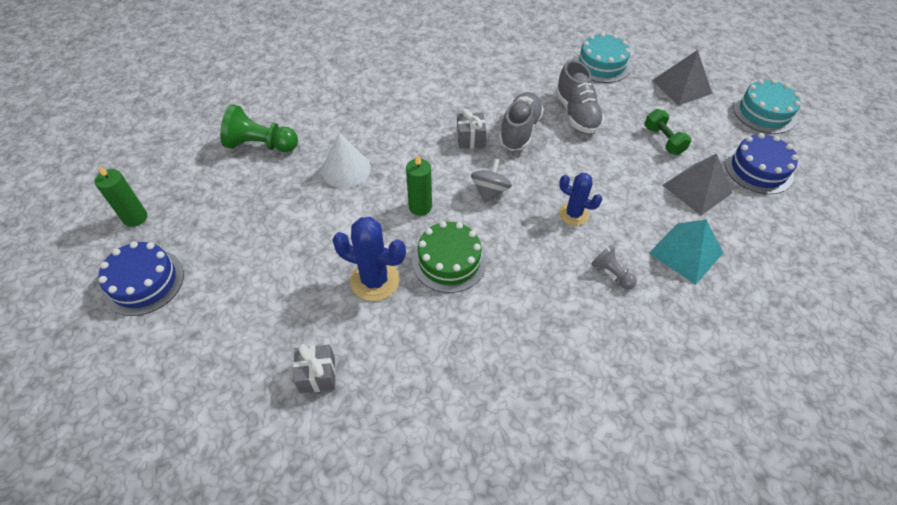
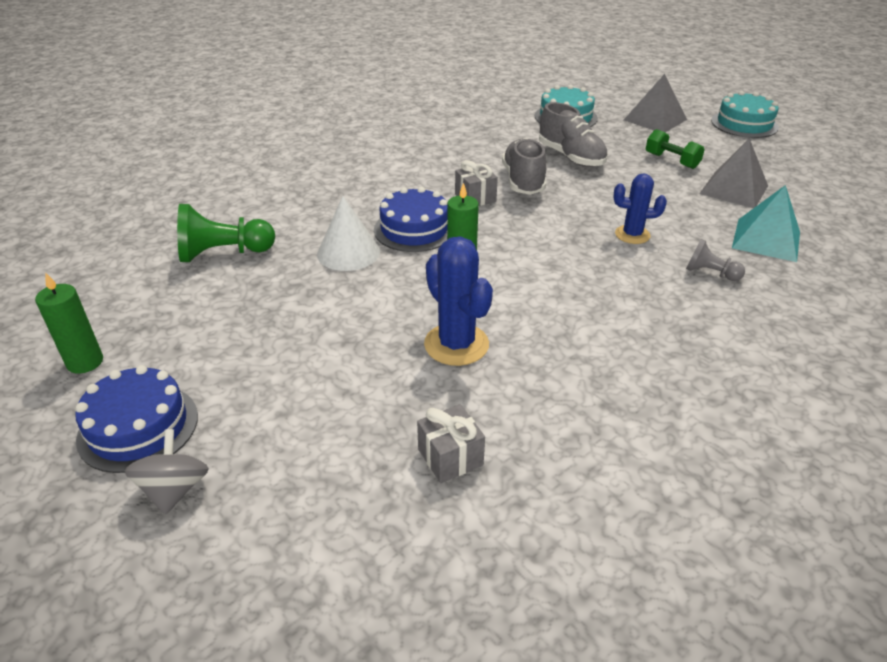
camera: 20 degrees left, 15 degrees down
(375, 280) = (456, 344): blue cactus -> blue cactus turned 60 degrees clockwise
(449, 260) = (530, 305): green cake -> none
(490, 191) = (530, 236): grey spinning top -> grey spinning top (175, 489)
(758, 169) = (775, 164): blue cake -> blue cake (414, 229)

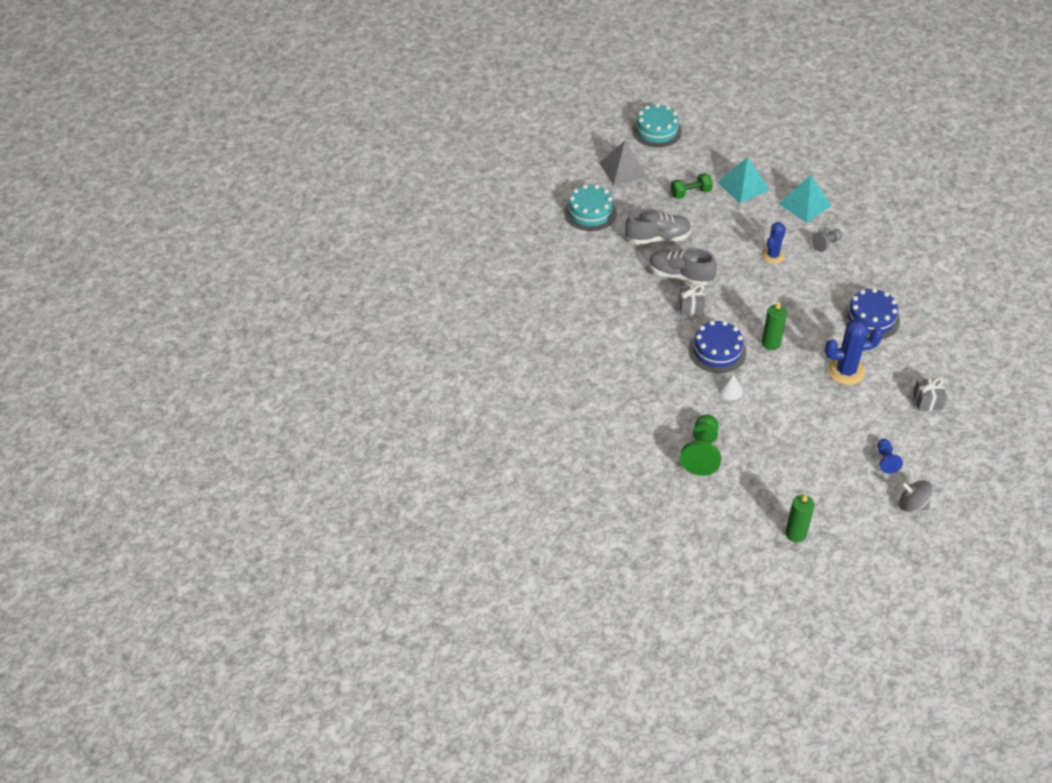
camera: 65 degrees left, 10 degrees up
(138, 427) = (862, 514): blue cake -> blue cake (871, 318)
(274, 431) = (886, 460): none -> blue pawn
(348, 252) = (730, 391): white cone -> white cone, size x0.57
(733, 189) = (743, 186): grey pyramid -> turquoise pyramid

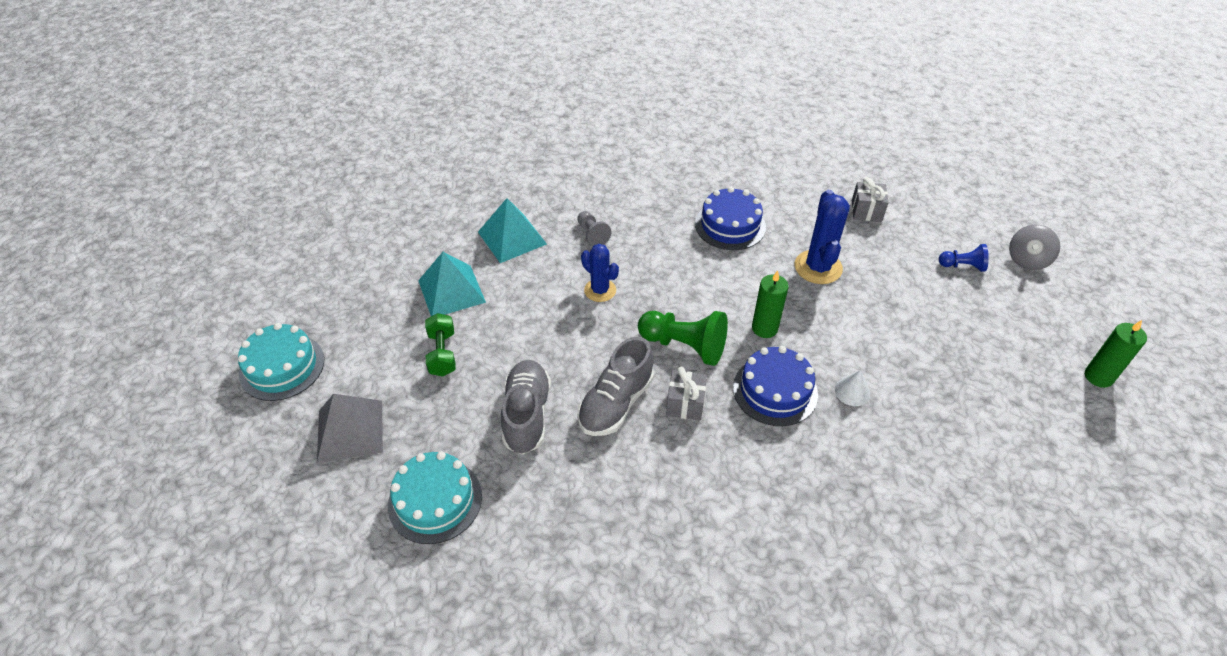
camera: 80 degrees left, 0 degrees up
(701, 453) = (973, 451): green pawn -> green pawn (684, 346)

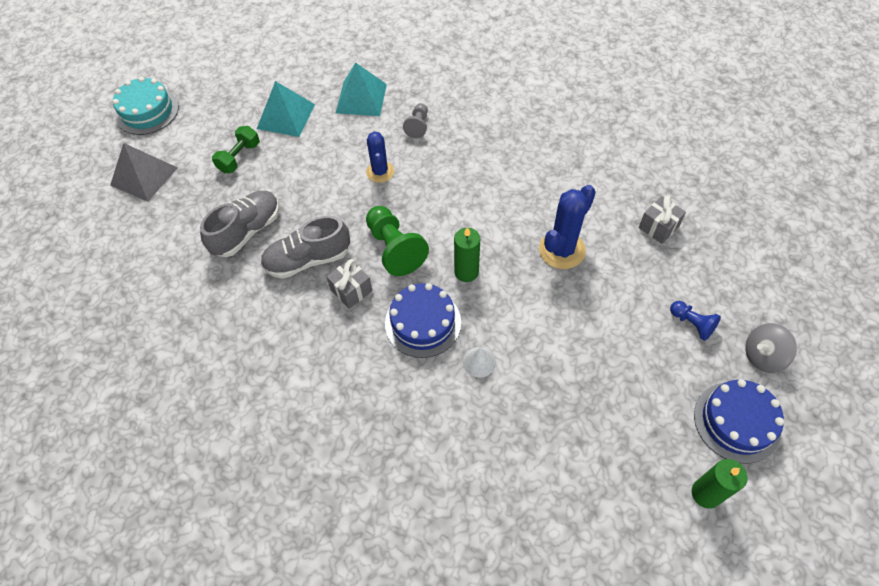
camera: 40 degrees right, 10 degrees up
(435, 500) = (146, 251): turquoise cake -> none
(730, 225) = (528, 175): blue cake -> blue cake (736, 422)

